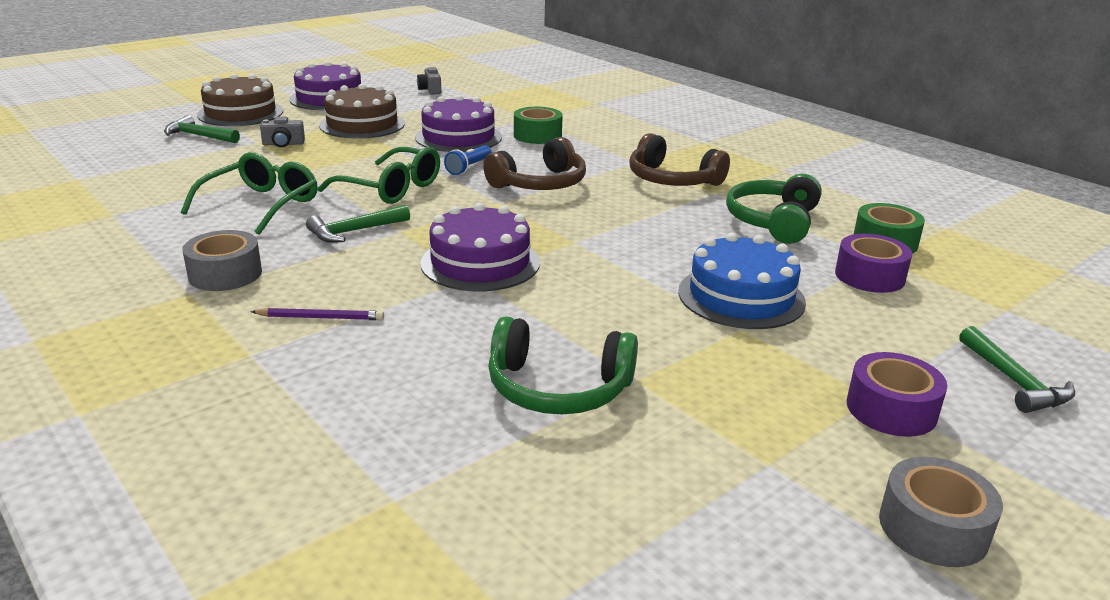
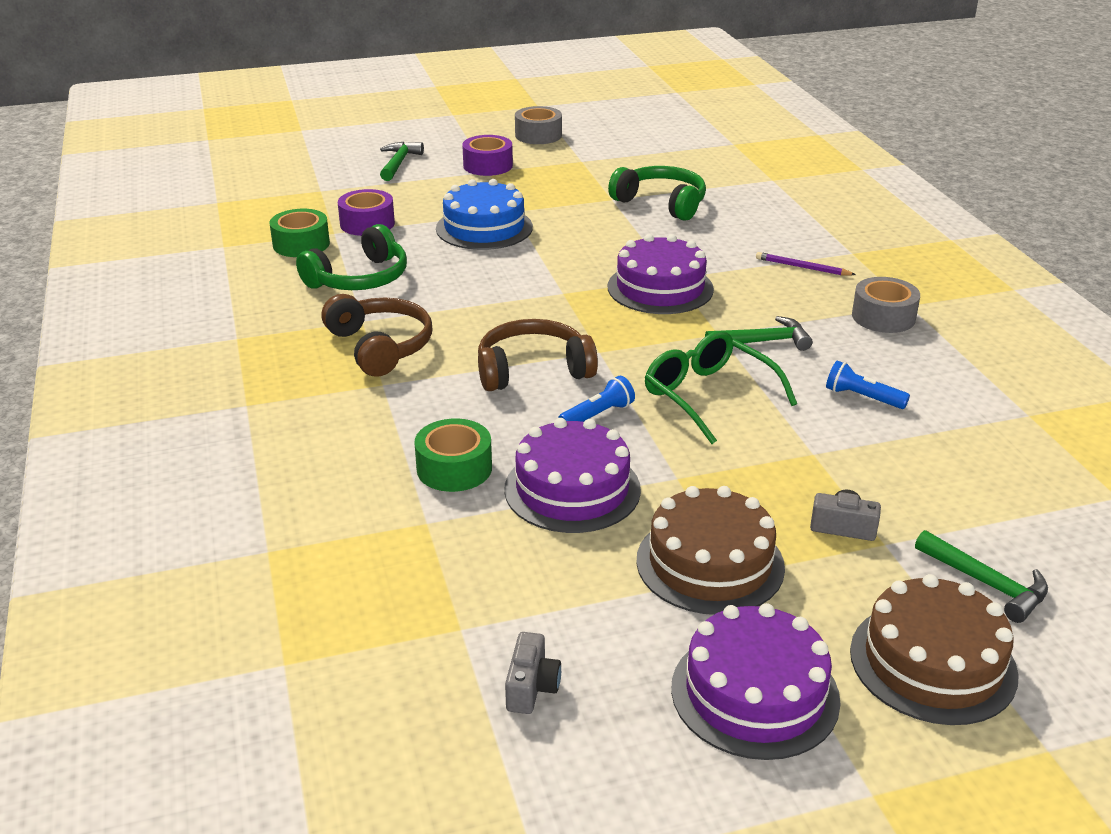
camera: 155 degrees left, 5 degrees up
(261, 205) = (862, 397): green glasses -> blue flashlight

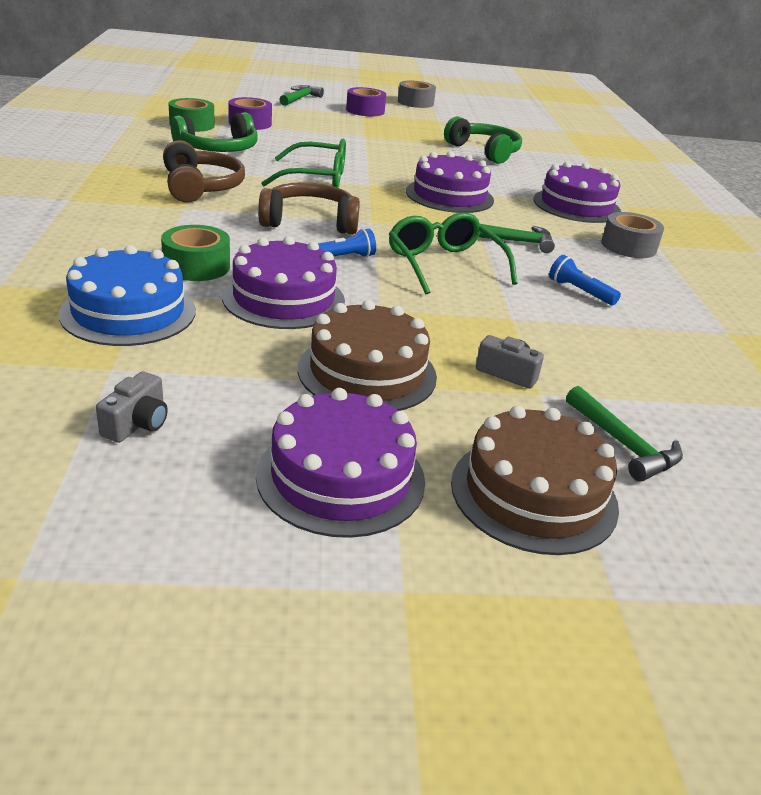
camera: 10 degrees right, 0 degrees up
(484, 228) = (336, 140): blue cake -> blue cake (128, 312)
(498, 299) = (315, 178): none -> green glasses
(802, 267) = (576, 205): purple pencil -> purple cake

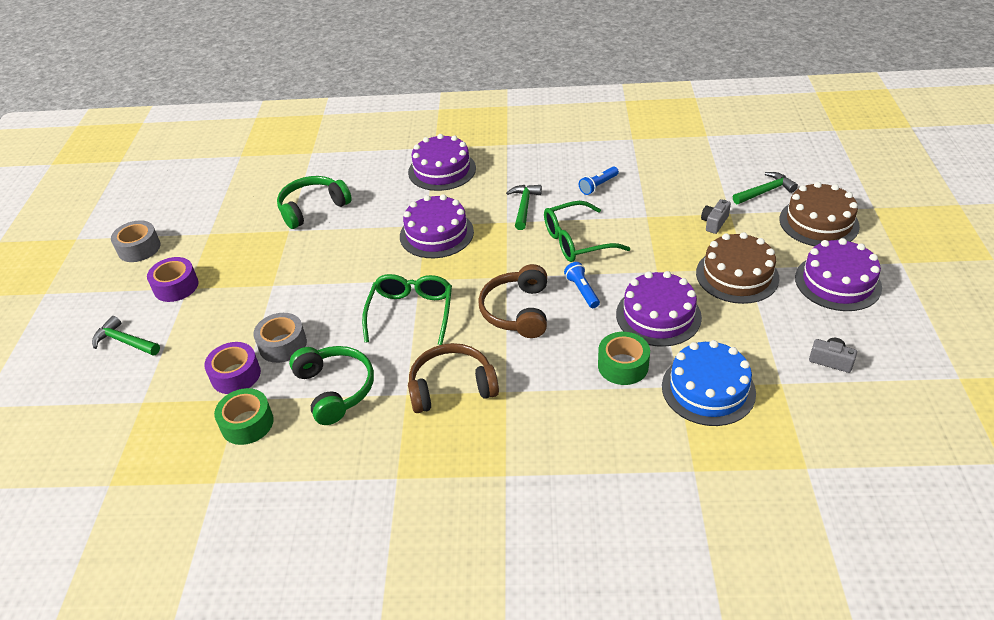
camera: 80 degrees left, 10 degrees up
(628, 246) = (516, 156): grey tape -> grey tape (283, 345)

